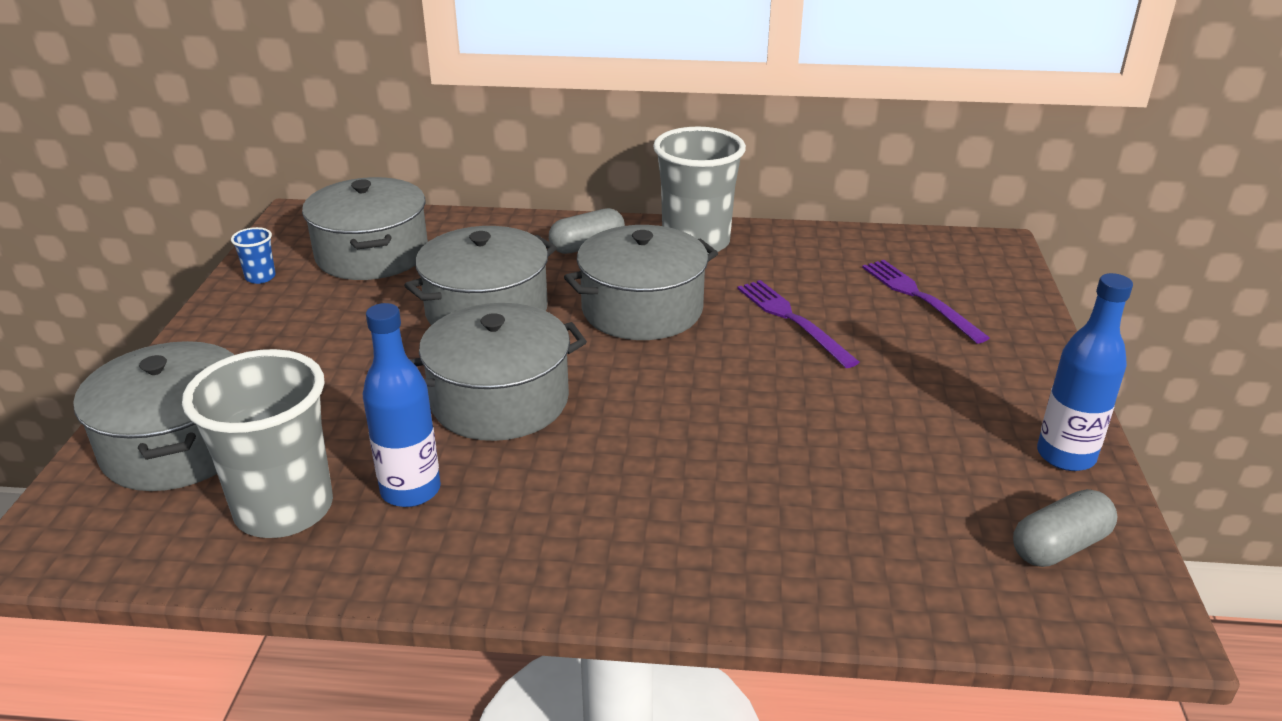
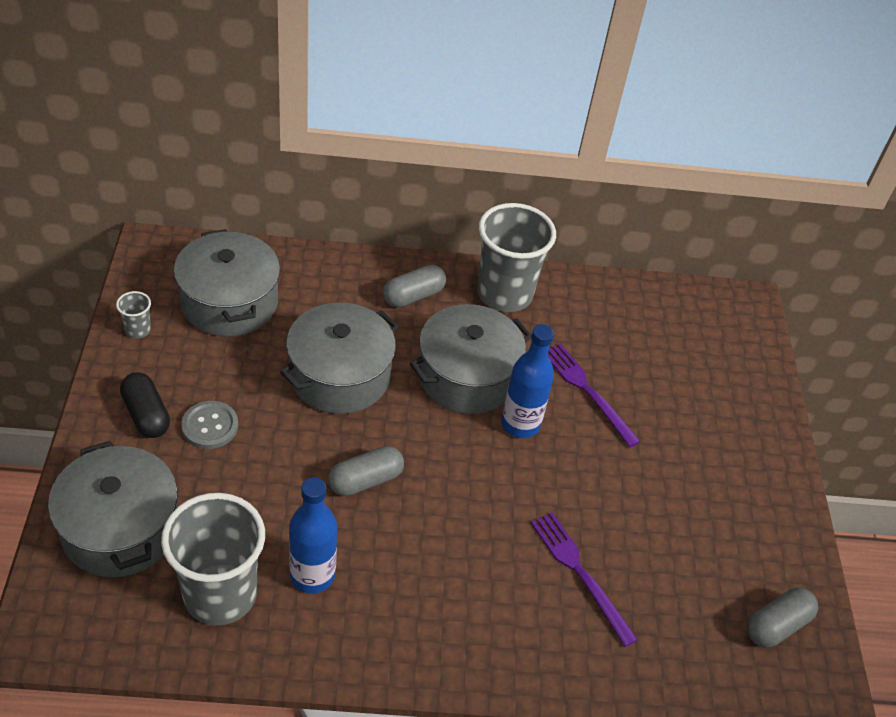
camera: 10 degrees left, 15 degrees up
(246, 345) = (146, 415): none -> black capsule
(260, 277) = (138, 330): blue cup -> grey cup
(319, 354) = (210, 426): none -> grey button
(500, 400) = (365, 480): grey pot -> grey capsule
(919, 298) = (686, 366): purple fork -> purple fork (580, 573)
(1065, 456) = (787, 539): blue bottle -> blue bottle (520, 424)

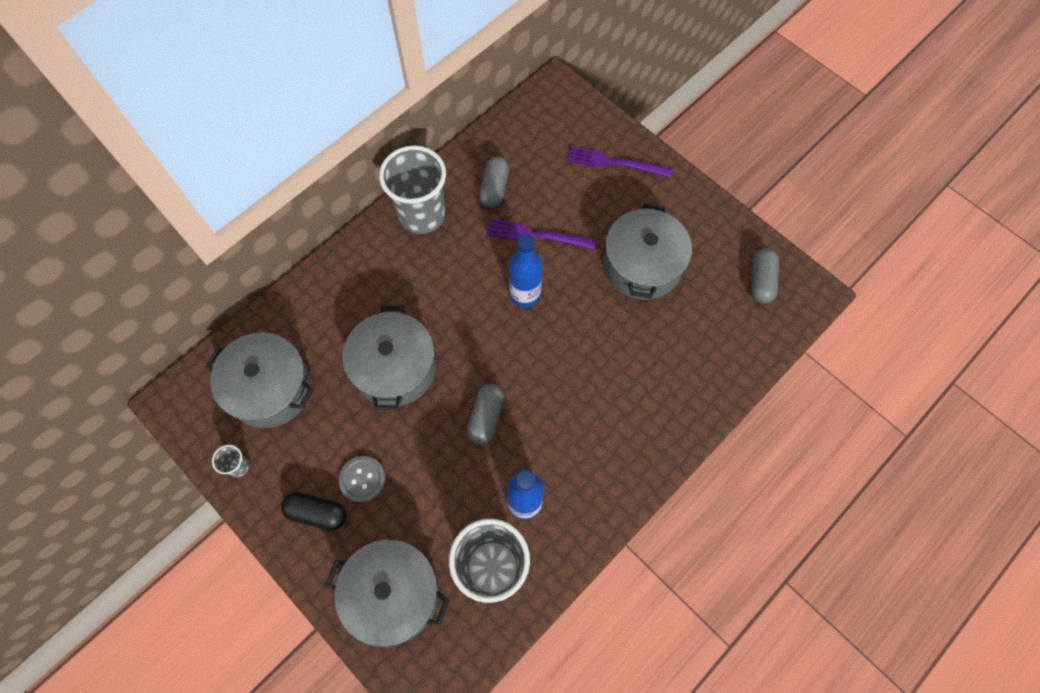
camera: 40 degrees left, 20 degrees up
(413, 296) = (373, 270): grey capsule -> grey capsule (494, 188)
(467, 376) = (464, 293): grey pot -> grey pot (642, 265)
(580, 573) = (648, 352): purple fork -> purple fork (614, 163)

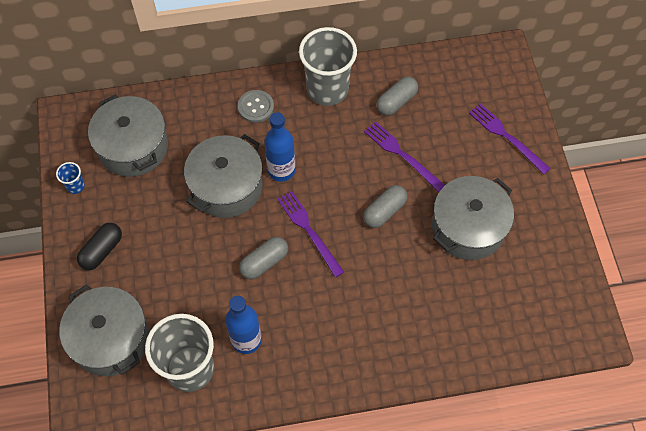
camera: 35 degrees right, 5 degrees down
(239, 466) = (75, 186): grey cup -> blue cup
(317, 513) = (102, 251): black capsule -> black capsule turned 75 degrees clockwise
(362, 479) = (148, 248): grey button -> grey button (256, 107)
(505, 360) = (309, 231): none -> purple fork
(525, 294) = (360, 192): blue bottle -> blue bottle (281, 170)
(761, 281) = (557, 299): grey capsule -> grey capsule (384, 211)

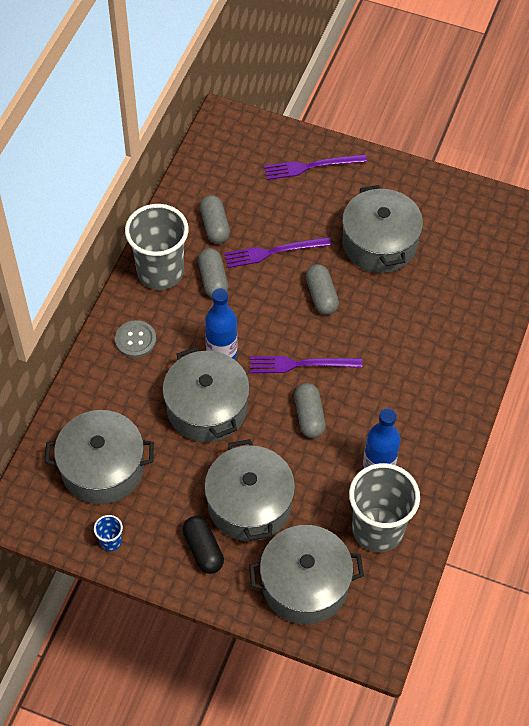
camera: 60 degrees left, 5 degrees down
(159, 261) = (249, 504): none -> grey pot
(345, 128) = (213, 280): none -> grey capsule

